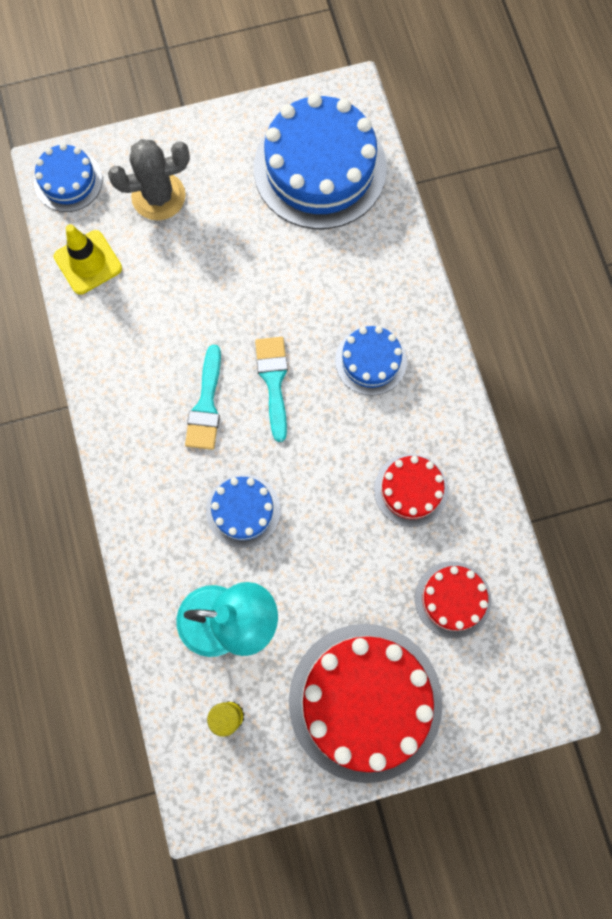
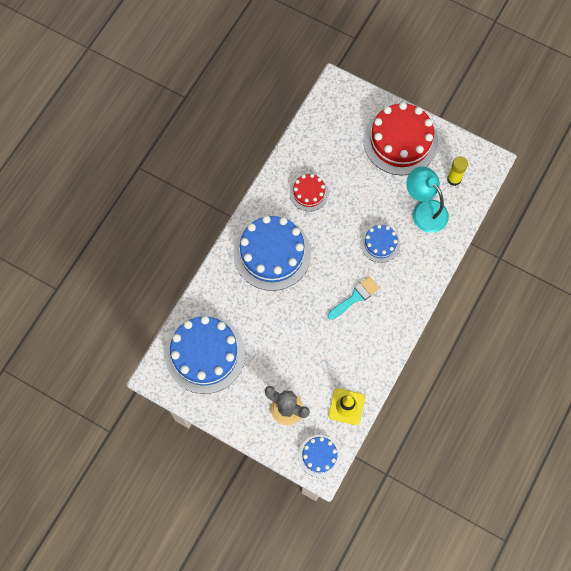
camera: 135 degrees left, 5 degrees down
(273, 381) = (318, 281): turquoise brush -> none
(370, 361) = (272, 253): blue cake -> blue cake, size x1.96
(452, 599) = (334, 144): red cake -> none

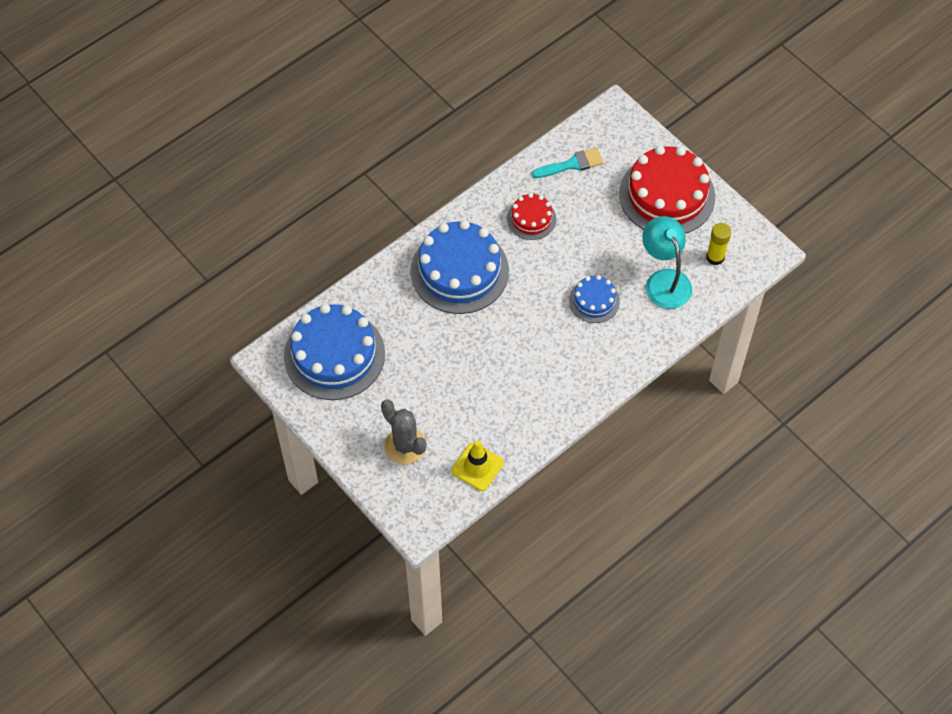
camera: 20 degrees right, 10 degrees down
(319, 456) = (422, 510): blue cake -> none
(355, 297) = (539, 350): turquoise brush -> turquoise brush (572, 164)

